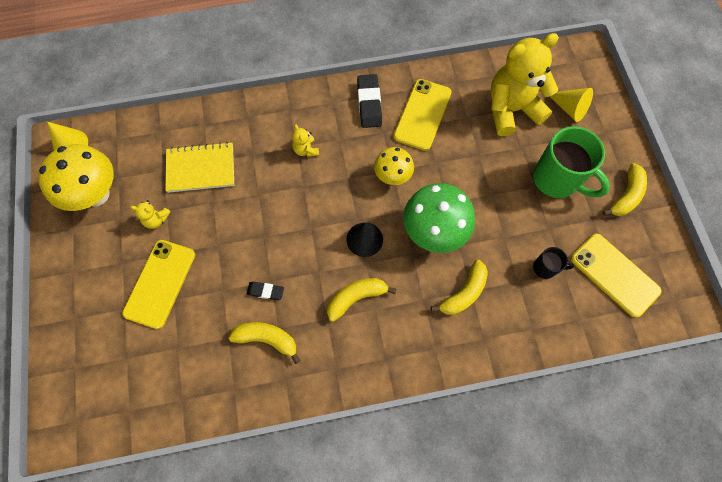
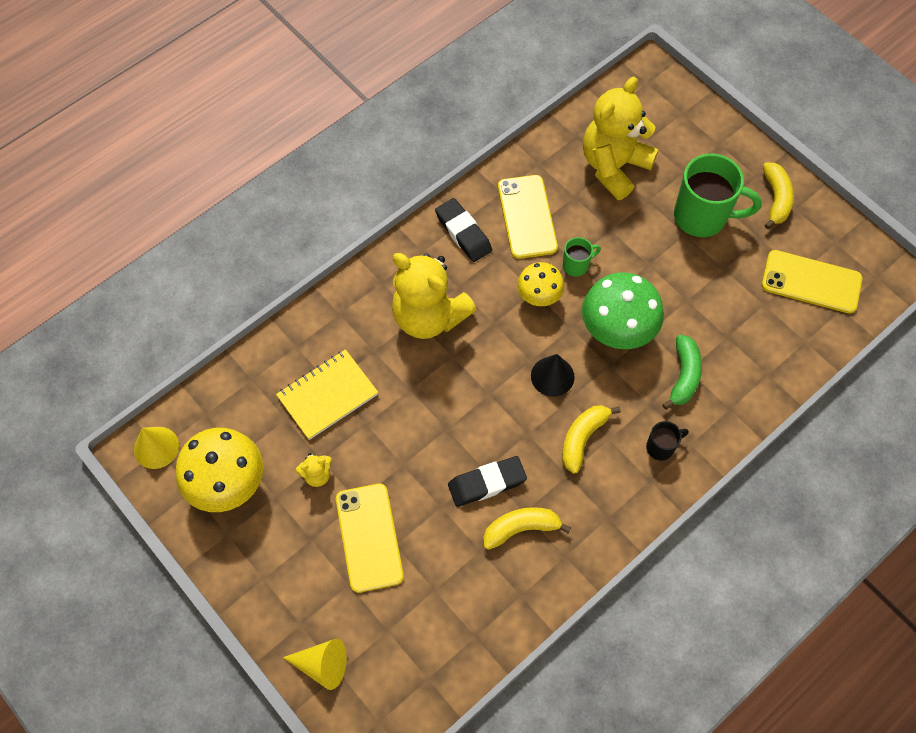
camera: 30 degrees left, 5 degrees down
(265, 291) = (487, 483): black eraser -> black eraser, size x1.71
(306, 150) = (429, 316): yellow teddy bear -> yellow teddy bear, size x2.46
(436, 167) = (576, 265): none -> green mug
(464, 293) = (684, 376): yellow banana -> green banana
(545, 268) = (744, 310): black mug -> black mug (661, 447)
(569, 108) = (670, 137): yellow cone -> yellow cone (322, 665)

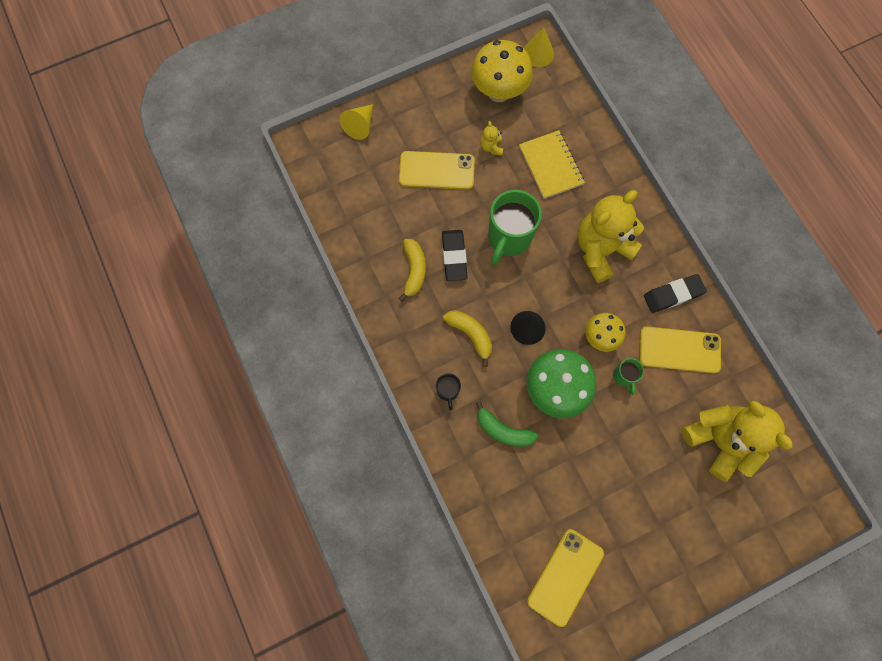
camera: 105 degrees right, 10 degrees up
(702, 217) = (651, 502): green mug -> green mug (508, 238)
(776, 199) = (658, 579): yellow banana -> none

